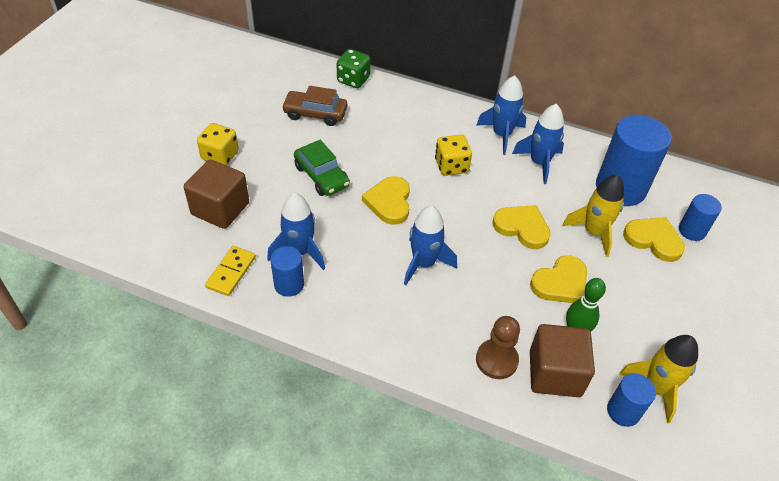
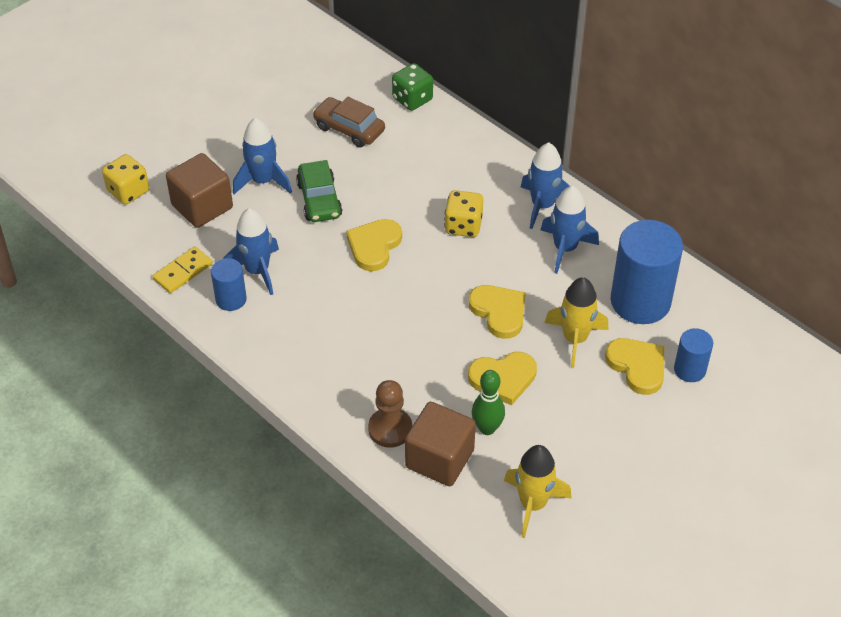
camera: 25 degrees right, 0 degrees up
(220, 156) = (228, 151): yellow dice -> yellow dice (128, 191)
(424, 263) = (373, 318): blue rocket -> blue rocket (263, 181)
(623, 411) = (484, 513): blue cylinder -> none

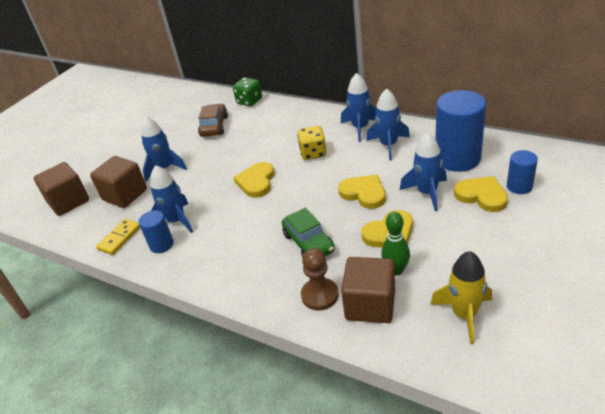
camera: 10 degrees left, 10 degrees down
(128, 191) = (68, 201): yellow dice -> brown cube
(319, 200) = (208, 167): green car -> green car (309, 243)
(349, 129) = (214, 126): brown car -> brown car turned 75 degrees clockwise
(575, 339) = (427, 193): yellow rocket -> blue rocket

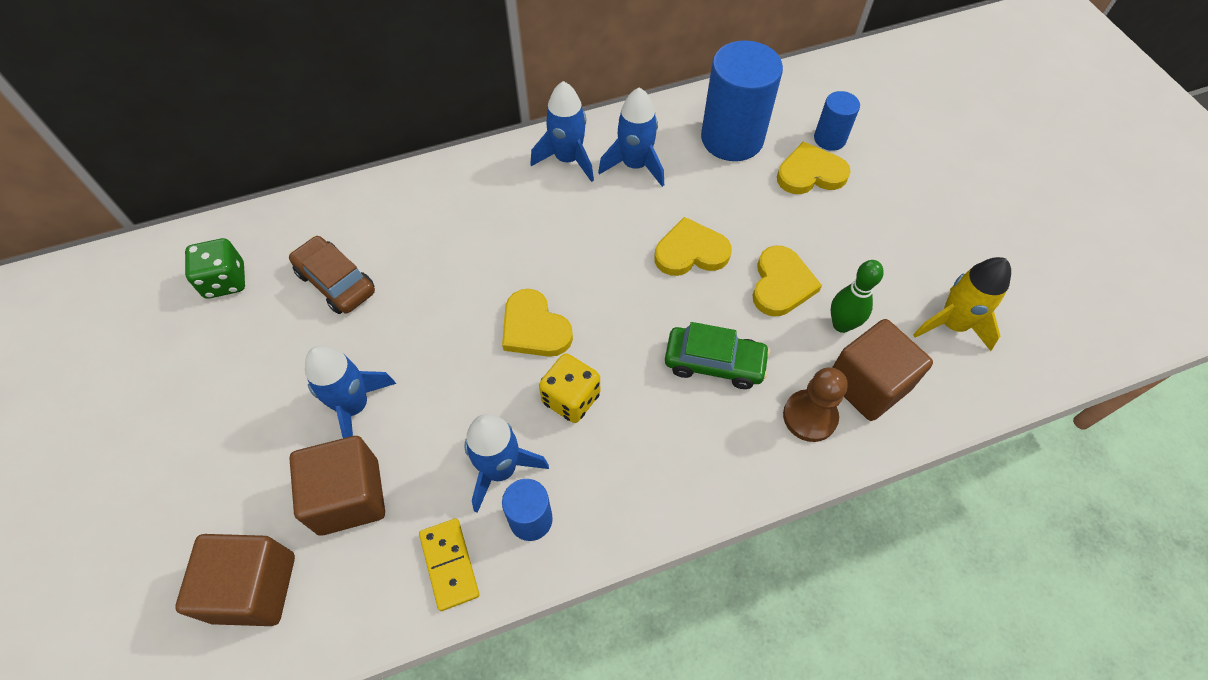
camera: 55 degrees left, 20 degrees up
(249, 101) = (336, 205): green dice -> green dice (225, 281)
(313, 153) = (554, 234): yellow dice -> yellow dice (571, 398)
(427, 193) = (755, 205): blue rocket -> none

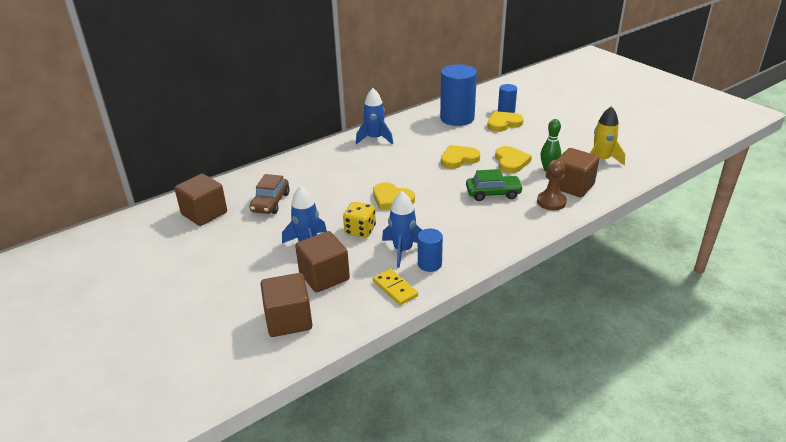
camera: 15 degrees left, 25 degrees down
(225, 281) = (204, 213): green dice -> brown cube
(336, 282) = (270, 202): brown car -> brown car turned 105 degrees counterclockwise
(571, 398) = (426, 219): yellow dice -> yellow dice (360, 230)
(635, 165) = (412, 135): blue rocket -> none

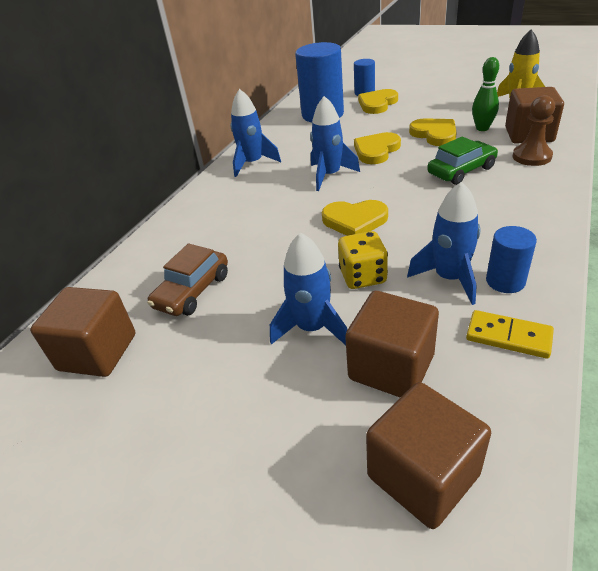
camera: 25 degrees left, 5 degrees up
(270, 202) = (192, 291): brown car -> brown car turned 45 degrees clockwise
(410, 165) = (329, 175): none -> blue rocket

